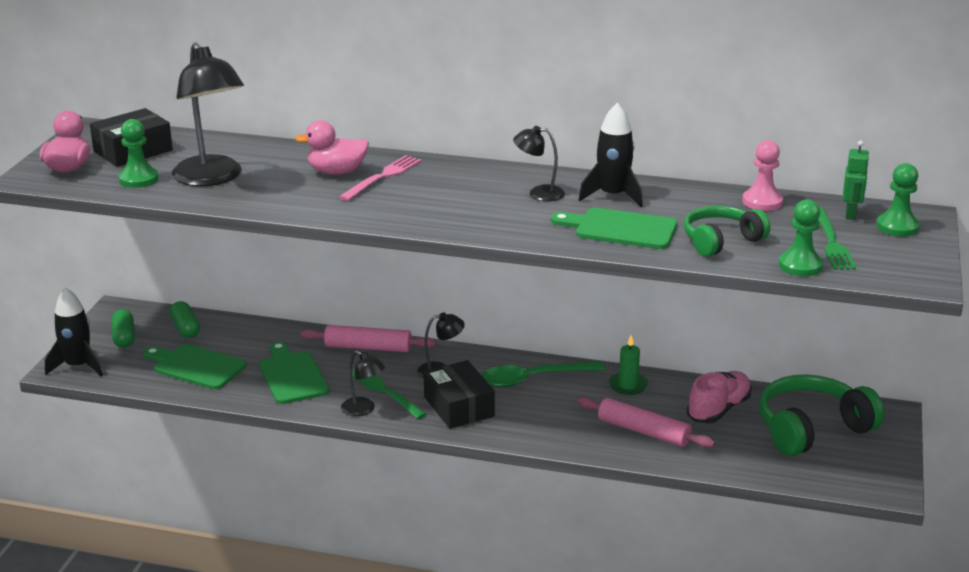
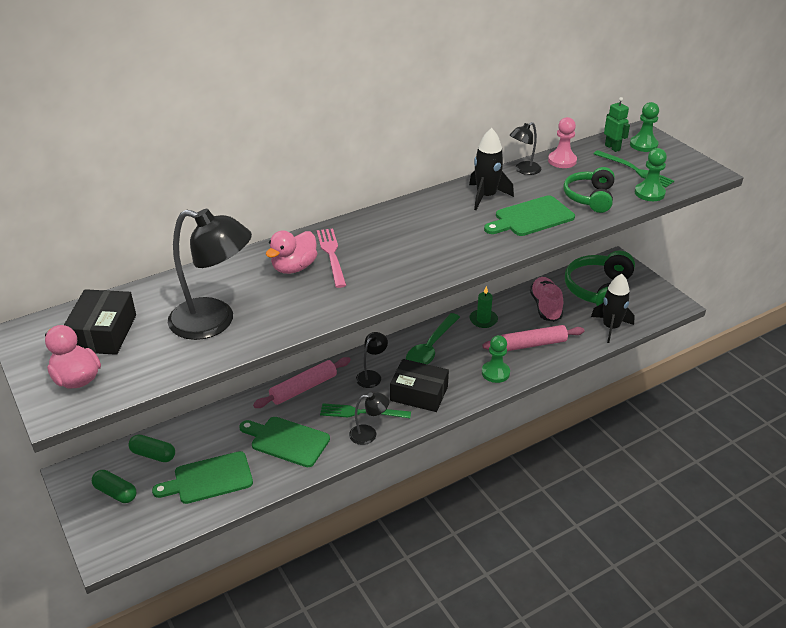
camera: 45 degrees left, 10 degrees up
(78, 366) = (116, 540): black rocket -> black rocket (611, 327)
(138, 179) = (157, 355): green pawn -> green pawn (495, 373)
(539, 193) = (445, 216): black lamp -> black lamp (523, 170)

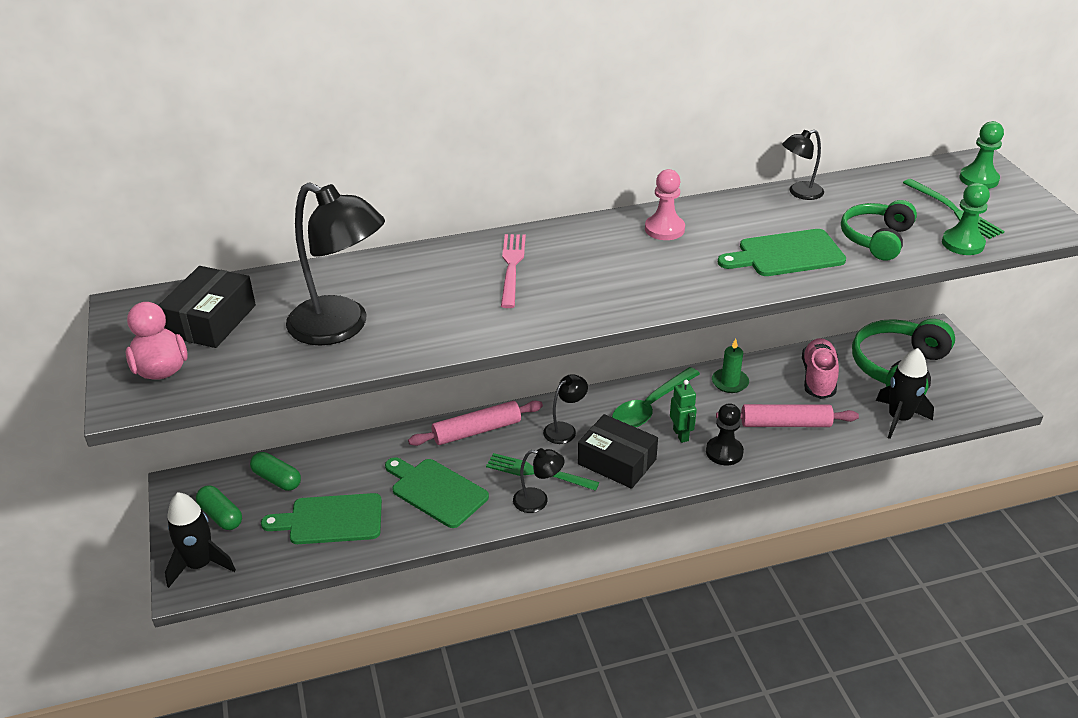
camera: 15 degrees right, 0 degrees up
(294, 267) = (460, 276): pink duck -> none
(486, 196) = (736, 220): black rocket -> black rocket (200, 565)
(495, 373) = (724, 452): green pawn -> black pawn
(562, 161) = (856, 187): pink pawn -> pink pawn (664, 229)
(612, 148) = (933, 178): green robot -> green robot (681, 435)

